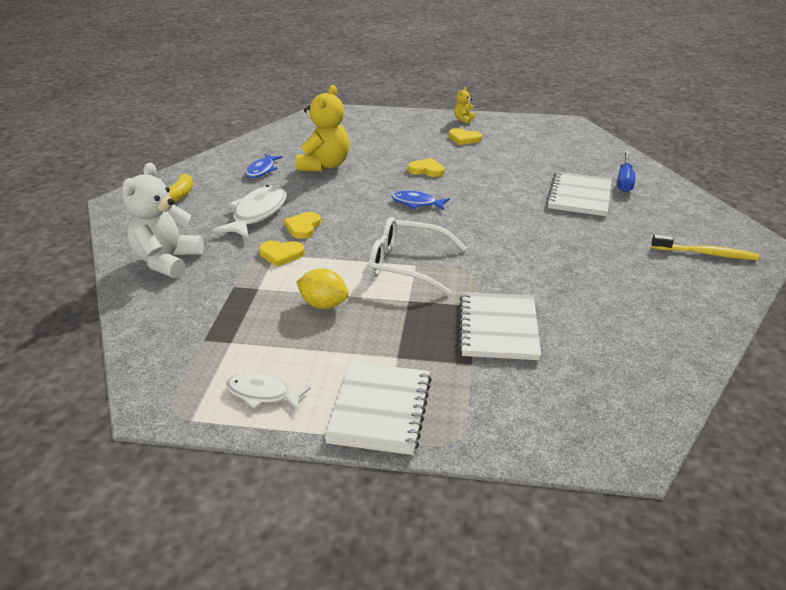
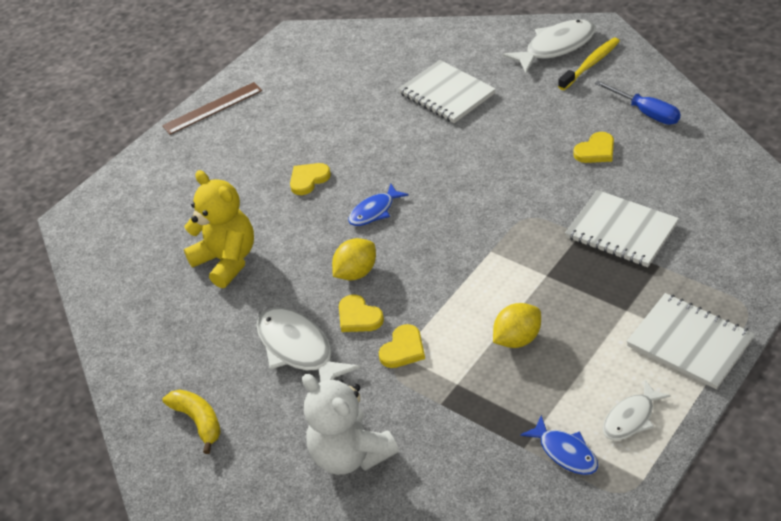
camera: 55 degrees left, 10 degrees up
(262, 170) = (192, 321): blue fish -> blue fish (565, 452)
(347, 214) = (356, 272): none -> yellow lemon
(407, 264) = (486, 257): white glasses -> none
(464, 119) = (212, 108): yellow teddy bear -> brown ruler
(464, 138) = (260, 125): yellow heart -> yellow heart (596, 151)
(624, 181) = (441, 53): blue screwdriver -> blue screwdriver (645, 112)
(705, 230) = (556, 47): none -> white fish

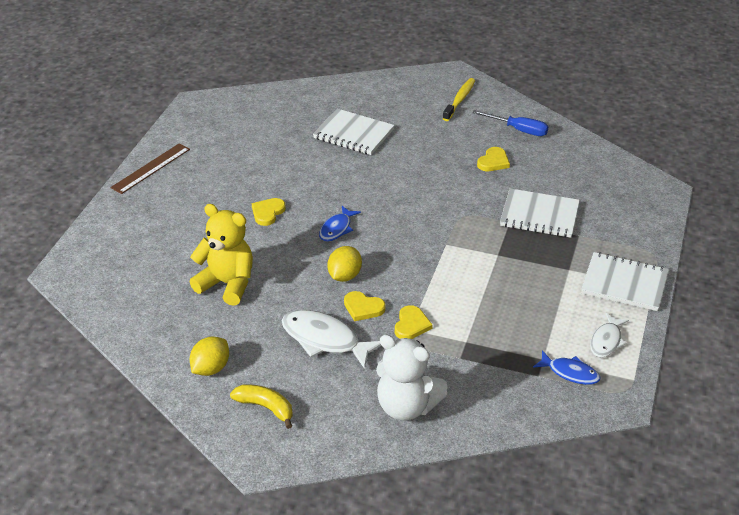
camera: 25 degrees left, 5 degrees down
(517, 339) = (497, 302): yellow lemon -> yellow lemon (211, 368)
(556, 47) = (426, 90): white fish -> none

